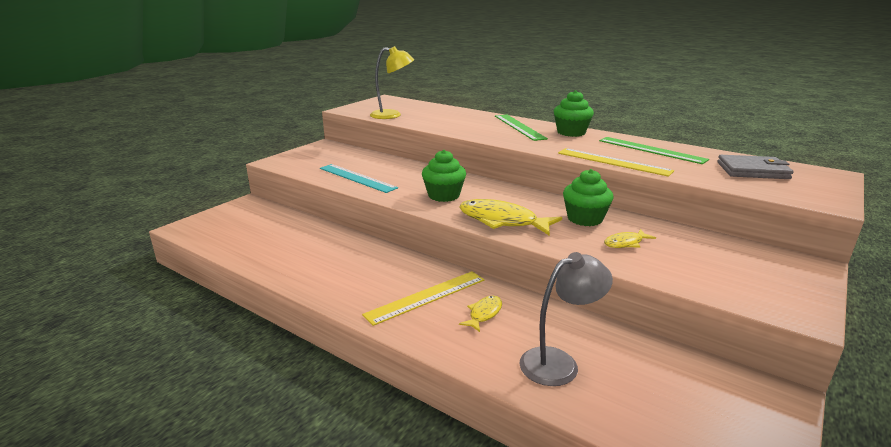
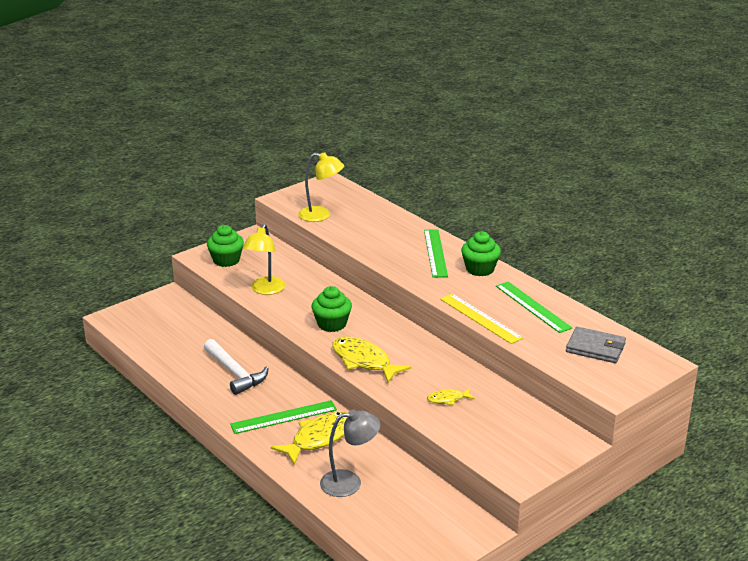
camera: 15 degrees right, 5 degrees up
(346, 260) = (235, 373): none -> white hammer
(357, 178) = (265, 290): turquoise ruler -> yellow lamp
(426, 297) = (284, 417): yellow ruler -> green ruler
(484, 314) = (319, 438): yellow fish -> yellow fish, size x1.97
(585, 219) = (436, 369): green cupcake -> green cupcake (226, 260)

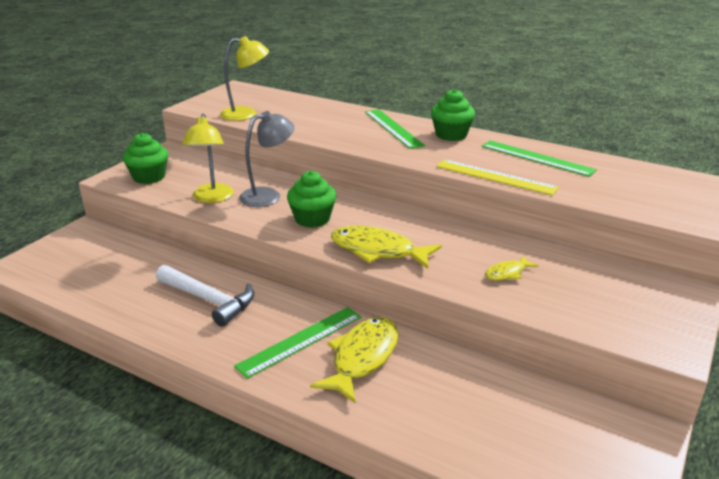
camera: 20 degrees left, 0 degrees up
(349, 482) = (440, 409): grey lamp -> grey lamp (268, 195)
(595, 348) = (640, 184): grey wallet -> none

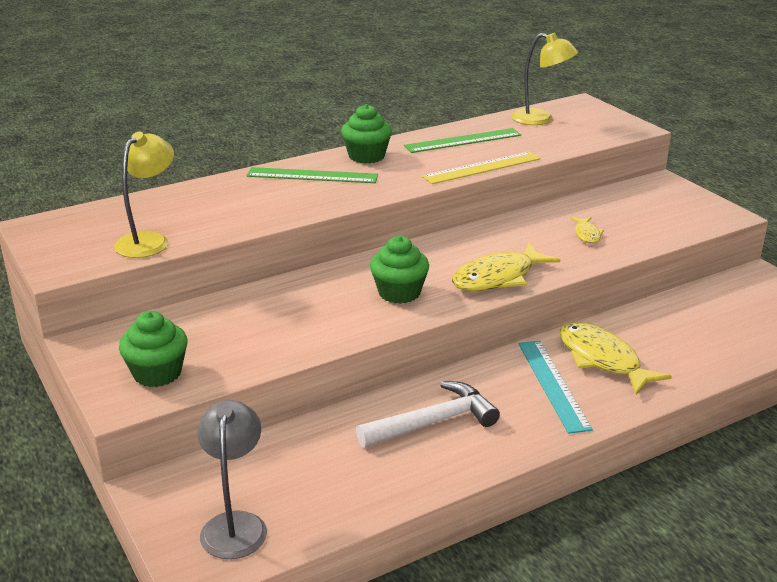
camera: 60 degrees left, 0 degrees up
(212, 198) = (278, 340): yellow lamp -> yellow lamp (540, 119)
(268, 195) = (314, 304): grey lamp -> grey lamp (235, 524)
(300, 341) = (553, 384): green ruler -> turquoise ruler

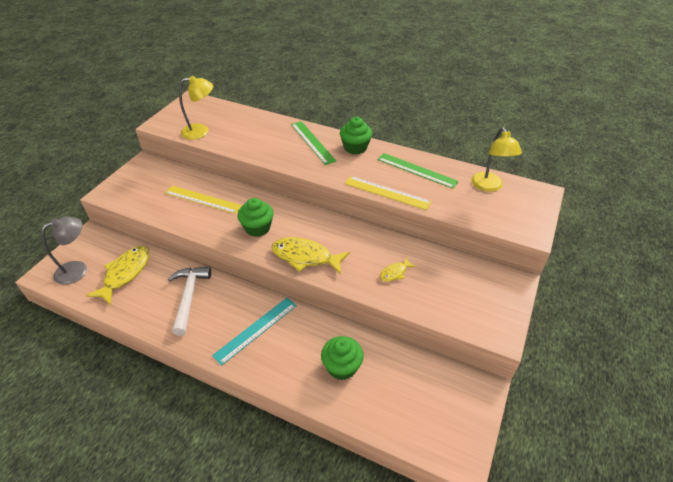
camera: 55 degrees right, 15 degrees up
(157, 373) = (133, 191): green cupcake -> green cupcake (342, 367)
(274, 317) = (202, 199): none -> yellow ruler
(433, 422) = (189, 297): white hammer -> white hammer turned 120 degrees counterclockwise
(602, 359) = (298, 341): yellow fish -> yellow fish (125, 273)

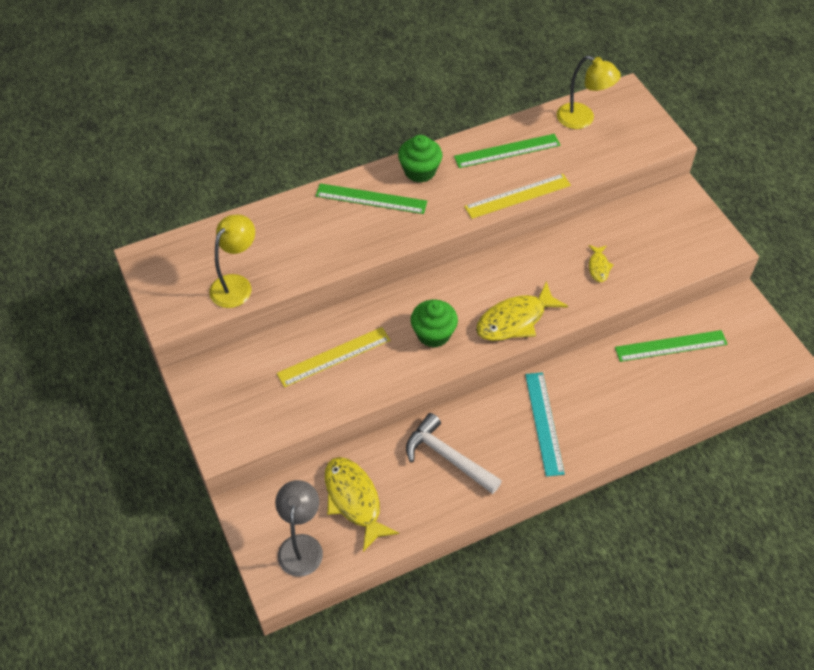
camera: 50 degrees left, 10 degrees up
(342, 367) = (643, 383): green cupcake -> none
(391, 365) = (671, 346): none -> green ruler

